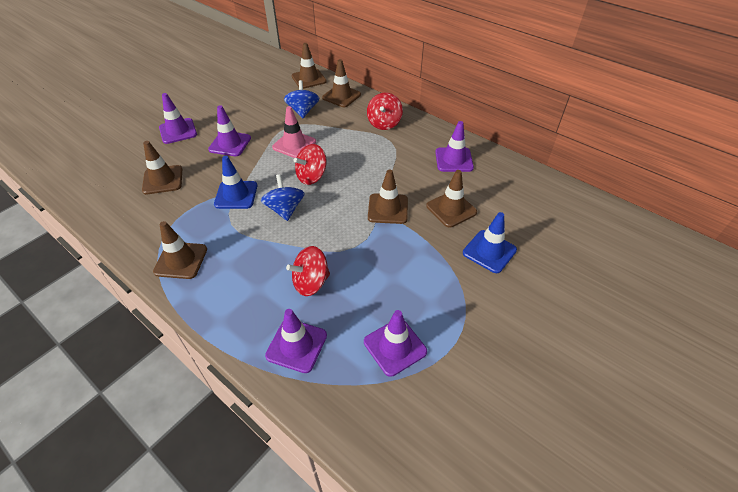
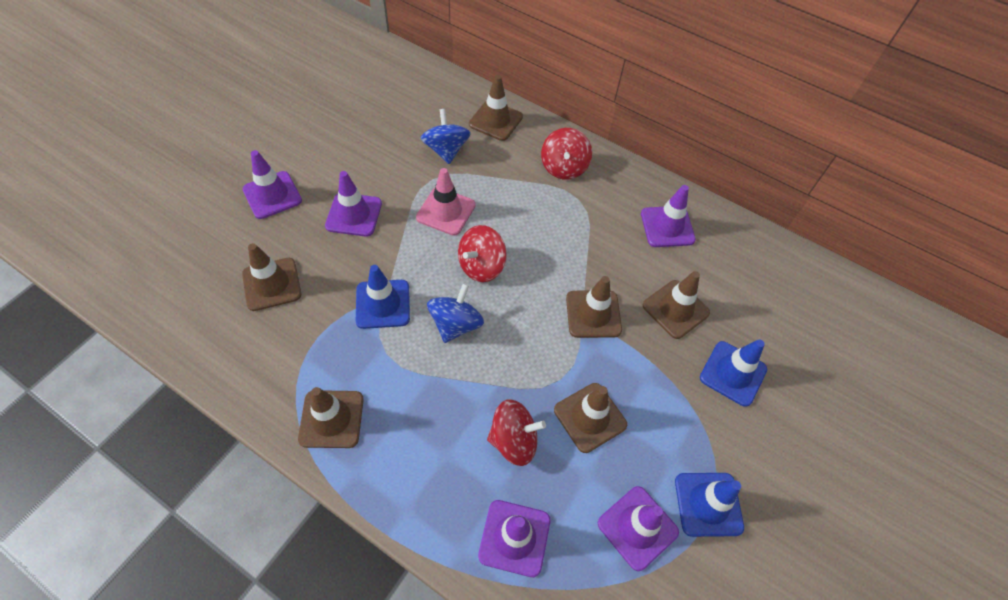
camera: 10 degrees left, 10 degrees up
(285, 209) = (456, 324): blue spinning top -> blue spinning top turned 45 degrees clockwise
(309, 79) = (443, 90): brown traffic cone -> brown traffic cone (590, 417)
(311, 282) = (514, 440): red spinning top -> red spinning top turned 150 degrees counterclockwise
(455, 335) = (708, 504): none -> blue traffic cone

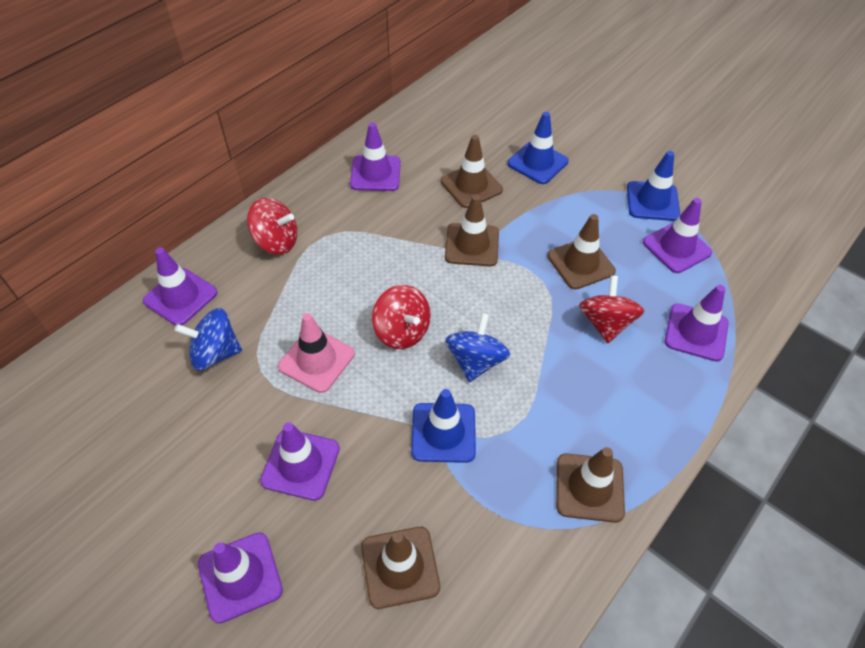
camera: 80 degrees left, 5 degrees down
(456, 324) = (475, 361): blue spinning top -> blue spinning top turned 75 degrees clockwise
(495, 120) = (180, 297): brown traffic cone -> purple traffic cone

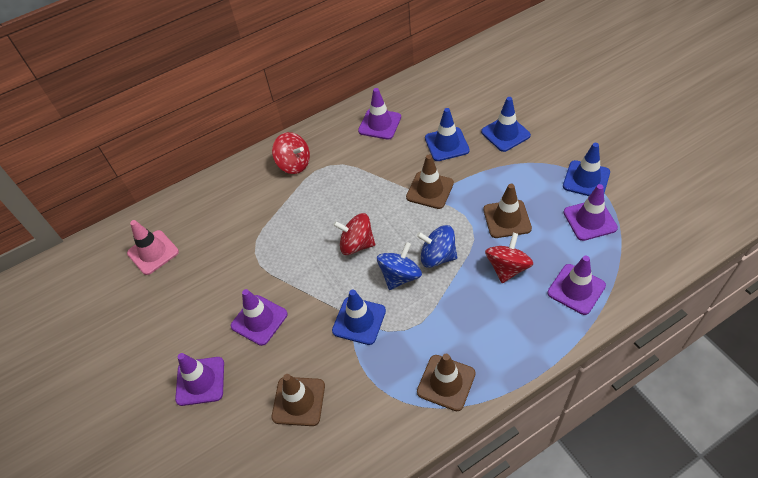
camera: 25 degrees right, 0 degrees up
(180, 297) = (220, 192): purple traffic cone -> none
(215, 353) = (230, 235): blue spinning top -> blue spinning top (437, 256)
(316, 360) = (292, 253): pink traffic cone -> pink traffic cone (153, 252)
(402, 331) = (356, 244): red spinning top -> red spinning top turned 120 degrees clockwise
(471, 186) = (446, 144): brown traffic cone -> blue traffic cone

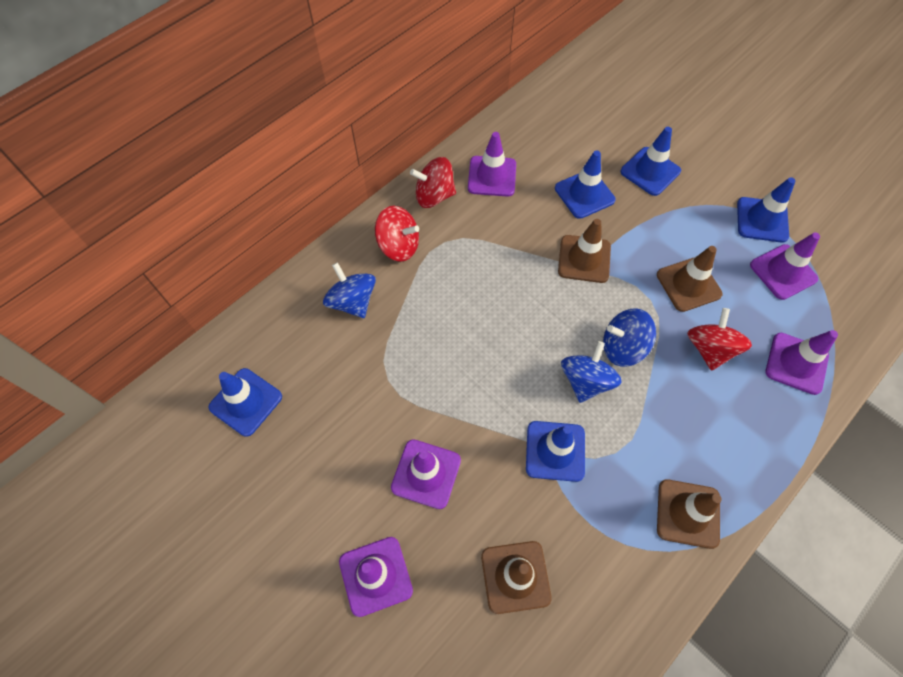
camera: 20 degrees left, 10 degrees up
(153, 252) = (246, 402): pink traffic cone -> blue traffic cone
(248, 197) = (352, 301): none -> blue spinning top
(356, 244) = (517, 346): red spinning top -> red spinning top (434, 196)

